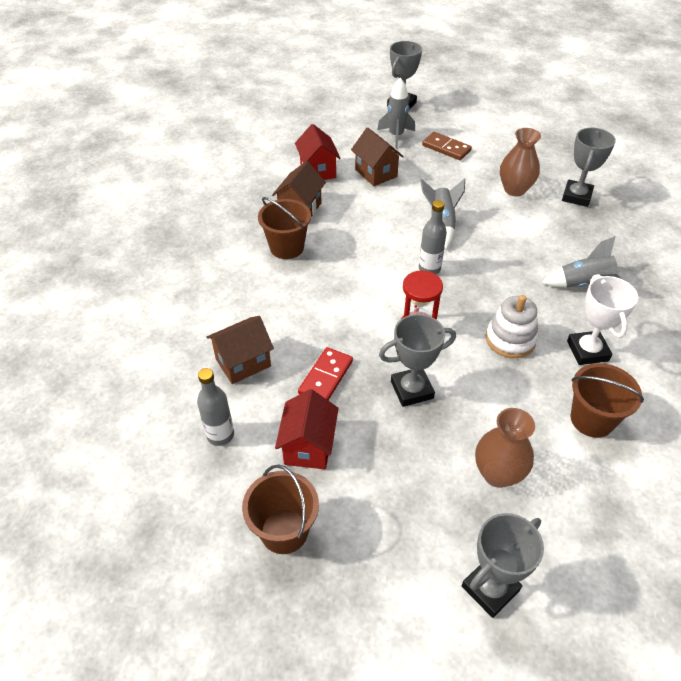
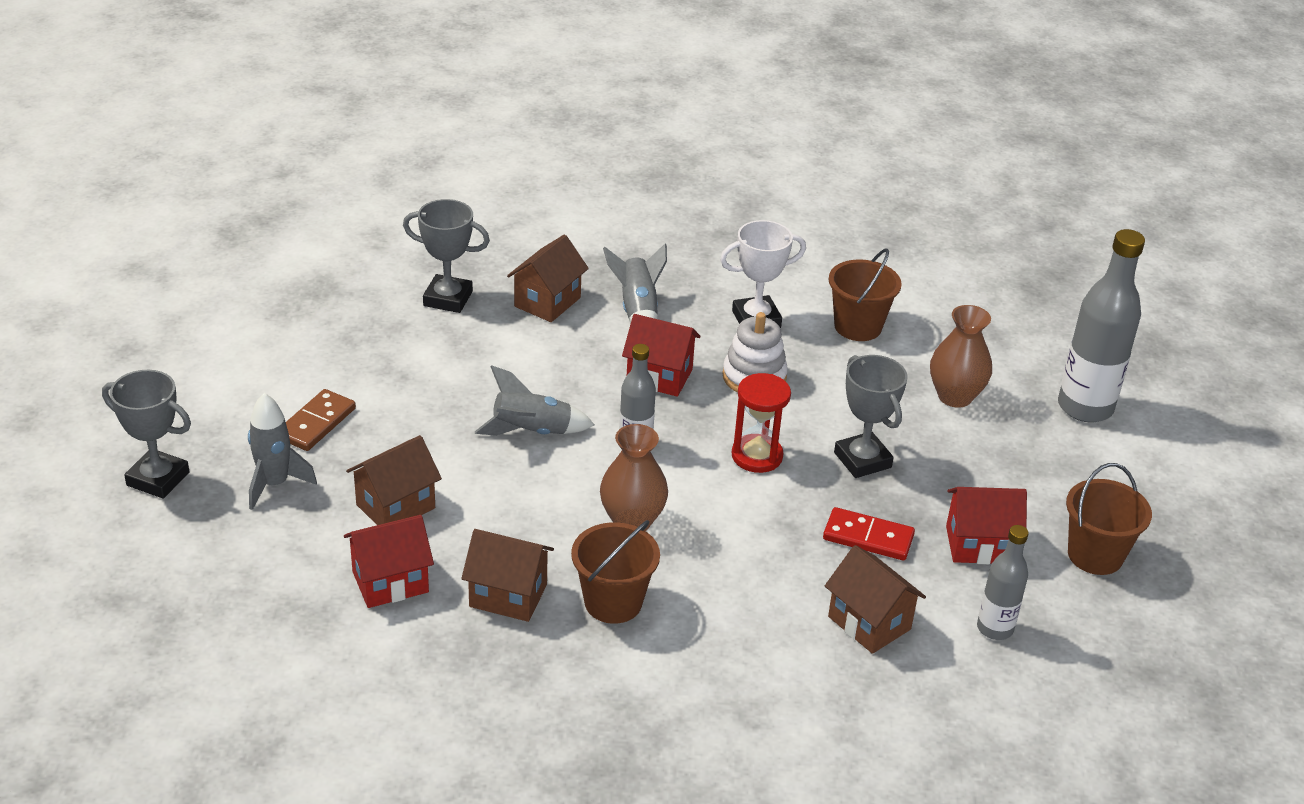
camera: 100 degrees left, 10 degrees down
(490, 588) = (1085, 407): grey trophy -> grey bottle
(504, 287) = (659, 376): none -> red house
(514, 189) = (434, 355): brown vase -> brown vase (632, 521)
(583, 239) = (547, 302): none -> brown house

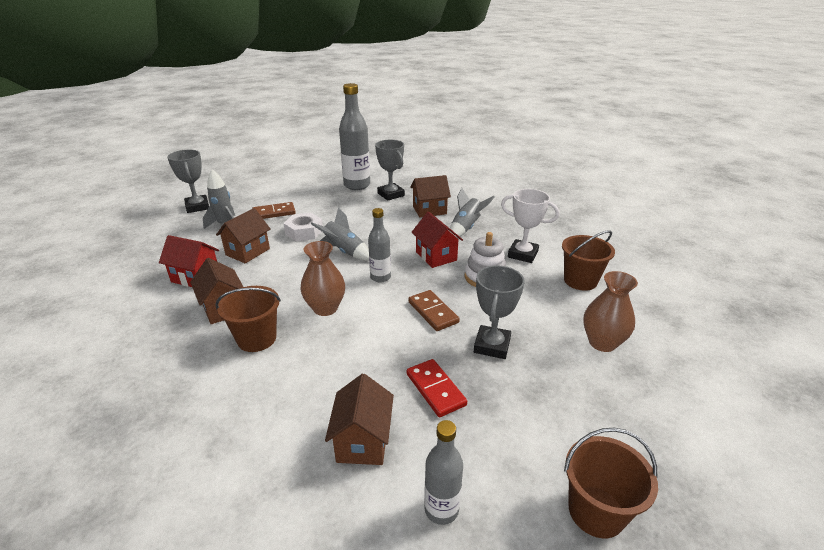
camera: 45 degrees right, 5 degrees down
(395, 506) = (248, 252): brown house -> brown house turned 60 degrees counterclockwise
(423, 432) = (304, 232): none -> white nut
(757, 456) = (433, 312): red hourglass -> brown domino
(979, 545) = (505, 441): red house -> none
(1085, 407) = (706, 399): grey bottle -> grey bottle (357, 185)

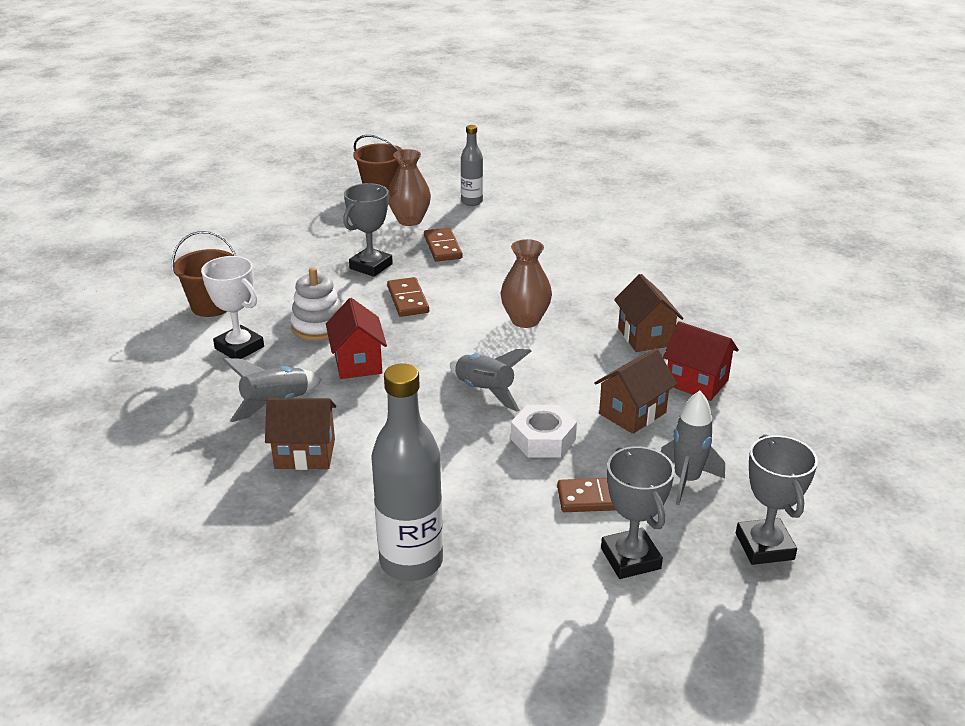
camera: 165 degrees left, 0 degrees up
(257, 339) = (600, 302): brown bucket -> none
(363, 441) = (512, 230): brown house -> none
(380, 277) = (448, 345): grey bottle -> none
(391, 194) = (352, 513): grey trophy -> grey trophy (630, 558)
(435, 389) = (443, 247): red domino -> brown domino
(602, 343) = (268, 254): brown vase -> brown vase (410, 220)

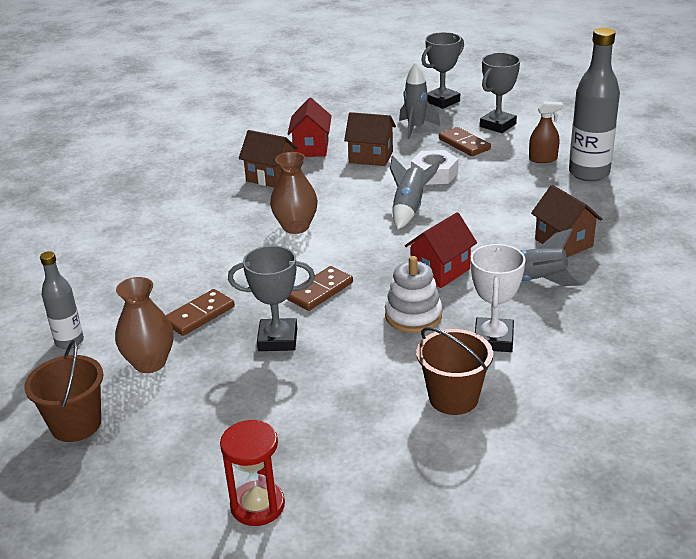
camera: 120 degrees left, 0 degrees up
(235, 221) = (257, 505): none -> red hourglass
(489, 543) = (543, 159): none -> brown spray bottle
(645, 337) = (270, 177): brown house -> brown house turned 75 degrees clockwise

